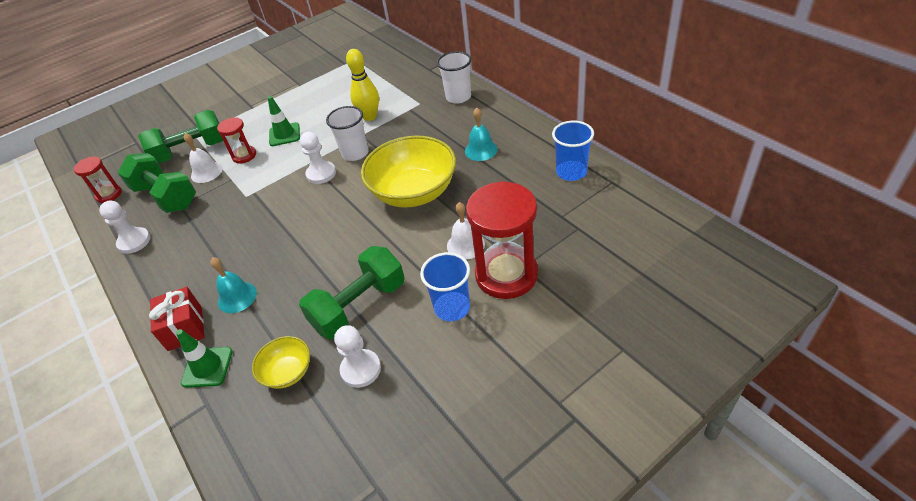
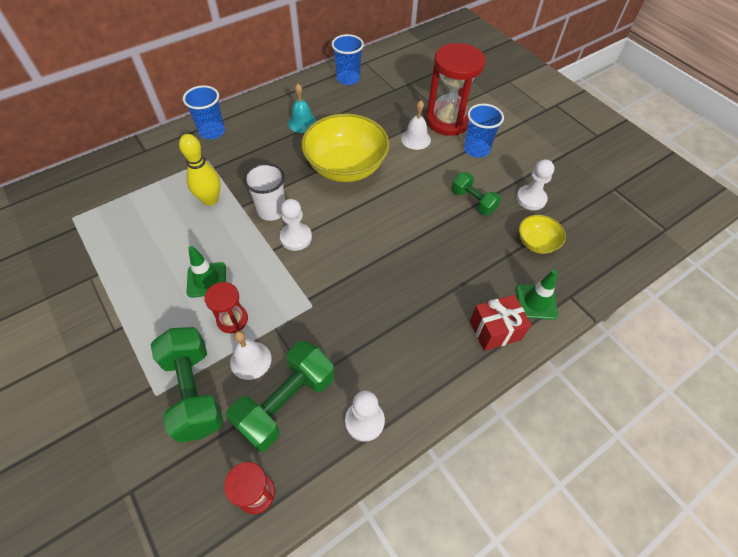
camera: 95 degrees left, 10 degrees up
(237, 297) = (459, 291): turquoise bell -> none
(359, 306) = (473, 201): green dumbbell -> green dumbbell, size x0.60
(458, 97) = (212, 131): white cup -> blue cup

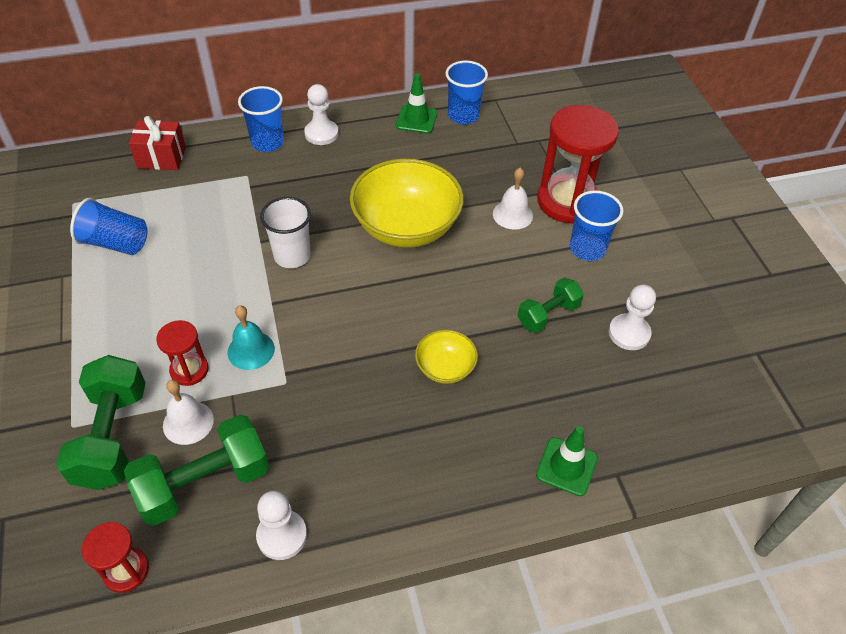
camera: 20 degrees right, 5 degrees down
(124, 239) = (116, 243): none -> blue cup
(206, 280) = (182, 316): green traffic cone -> green traffic cone (416, 120)
(210, 200) = (228, 224): yellow bowling pin -> none
(296, 237) = (305, 296): white pawn -> white pawn (321, 134)
(302, 123) = (379, 158): turquoise bell -> turquoise bell (251, 350)
(473, 201) = (548, 314): green dumbbell -> green dumbbell turned 75 degrees clockwise
(495, 330) = (494, 484): red gift -> red gift (161, 157)
(536, 243) = (606, 392): yellow bowl -> yellow bowl (445, 368)

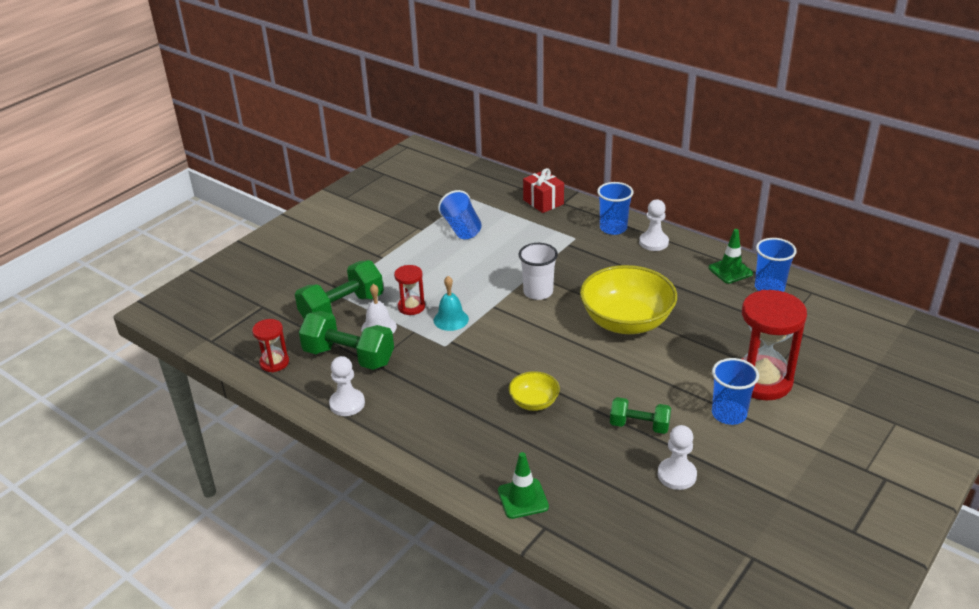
camera: 55 degrees right, 15 degrees down
(512, 214) = (708, 361): white bell -> none

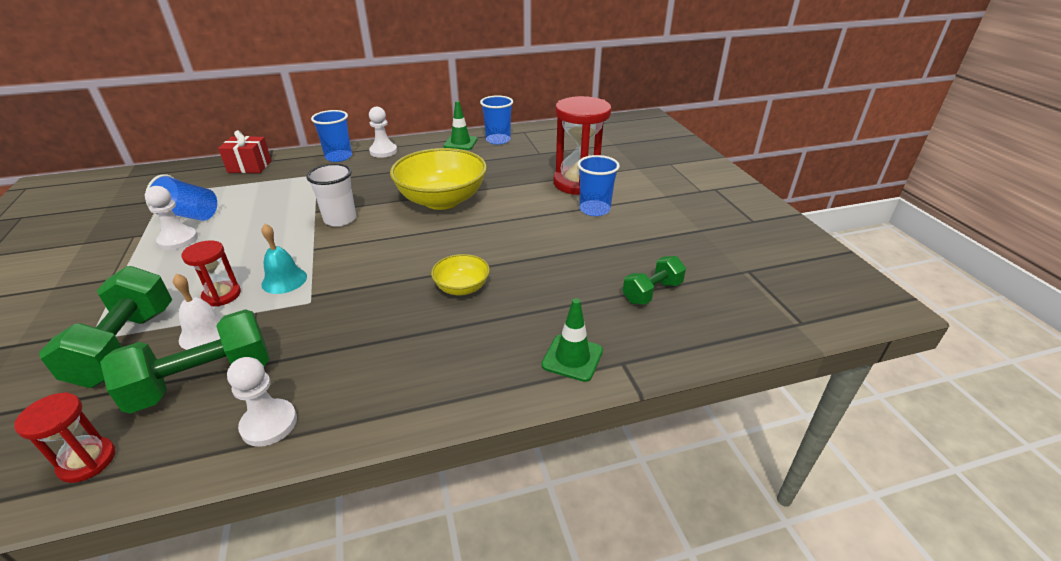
camera: 55 degrees left, 0 degrees up
(639, 426) = (559, 250): green dumbbell -> green dumbbell (652, 292)
(677, 475) = (631, 260): white pawn -> white pawn (178, 240)

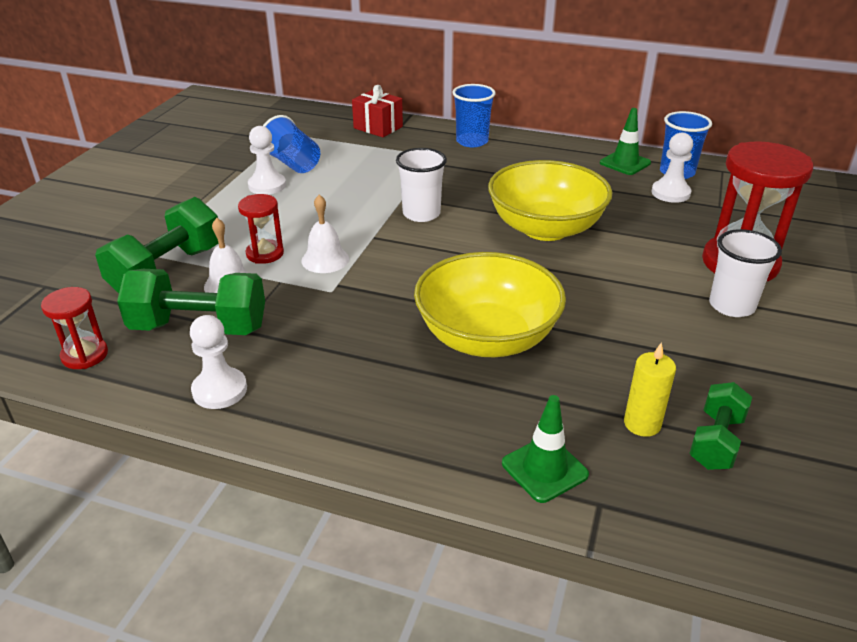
camera: 35 degrees right, 0 degrees up
(284, 280) = (325, 259): turquoise bell -> white bell
(383, 151) = (525, 148): white pawn -> white pawn (670, 193)
(462, 288) = (487, 337): yellow bowl -> yellow bowl, size x2.05
(594, 209) = (731, 306): blue cup -> white cup
(605, 301) = (642, 424): none -> yellow candle
(652, 292) = (716, 441): green dumbbell -> green dumbbell turned 60 degrees counterclockwise

